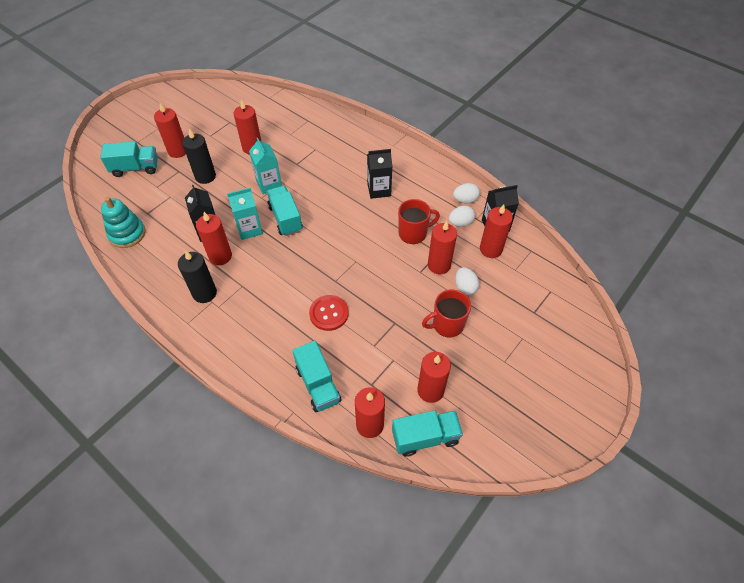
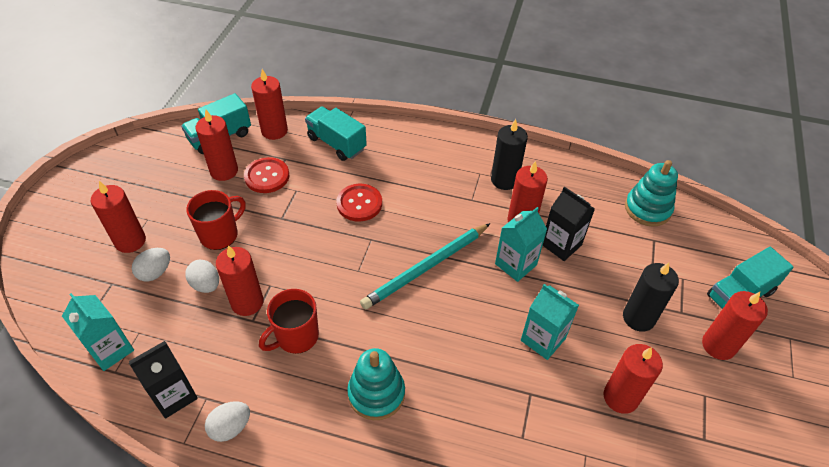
camera: 155 degrees right, 5 degrees down
(285, 218) = (481, 295): turquoise truck -> none
(309, 247) = (426, 268): none -> turquoise pencil
(379, 190) = (376, 393): black carton -> turquoise stacking toy
(394, 369) = (267, 176): none -> red button
(460, 223) = (230, 380): white egg -> white egg (155, 272)
(490, 249) = (177, 352): red candle -> red candle (130, 241)
(534, 264) = (111, 350): none -> turquoise carton

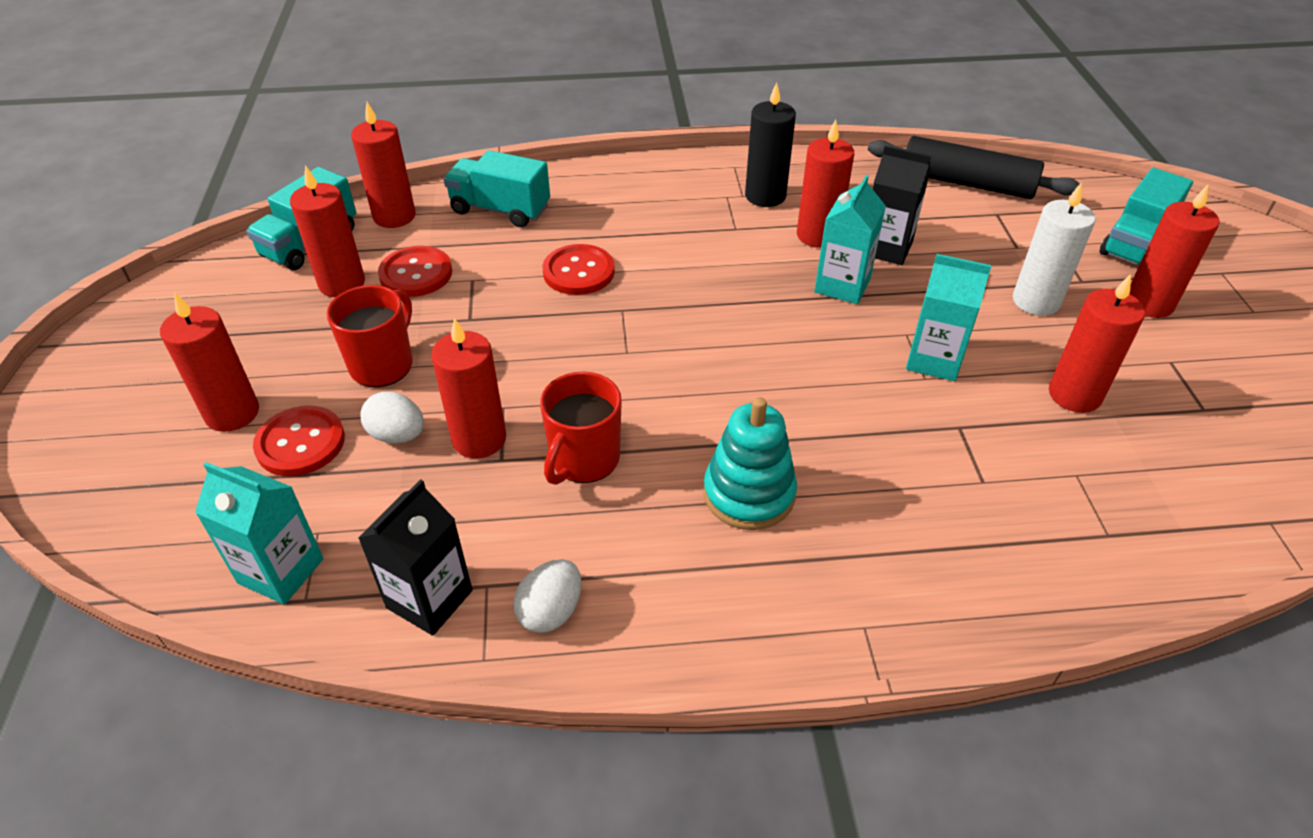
camera: 20 degrees left, 5 degrees down
(155, 272) = (300, 443): white egg -> red button
(426, 268) = (723, 322): turquoise pencil -> none
(638, 318) = (1036, 301): black candle -> white candle
(647, 209) = (966, 183): turquoise stacking toy -> black rolling pin

